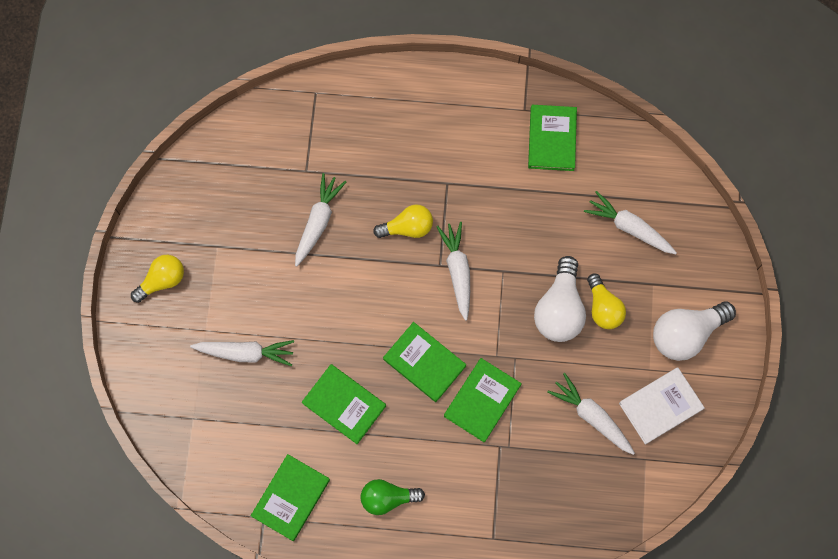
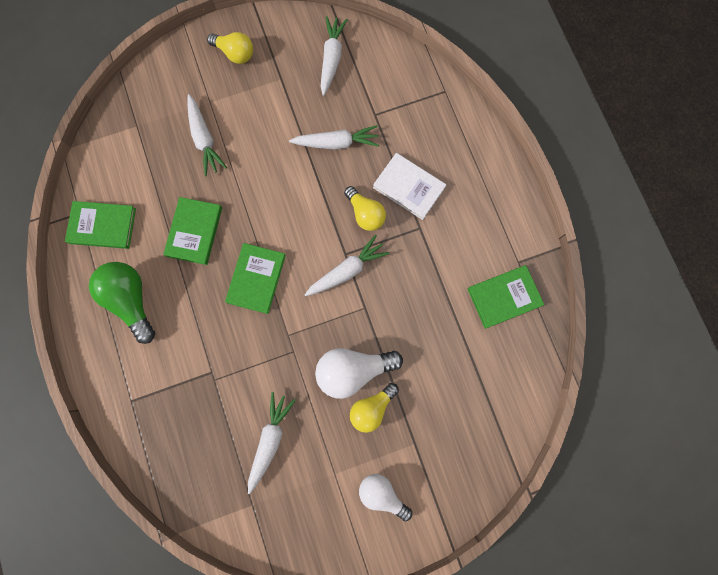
camera: 65 degrees right, 5 degrees up
(388, 498) = (131, 300): green light bulb -> green light bulb, size x1.51
(482, 400) = (244, 340): green book -> none
(629, 227) = (456, 400): white carrot -> white carrot (331, 59)
(660, 406) = (305, 498): white book -> white book (409, 187)
(685, 334) = (382, 494): white light bulb -> white light bulb, size x0.66

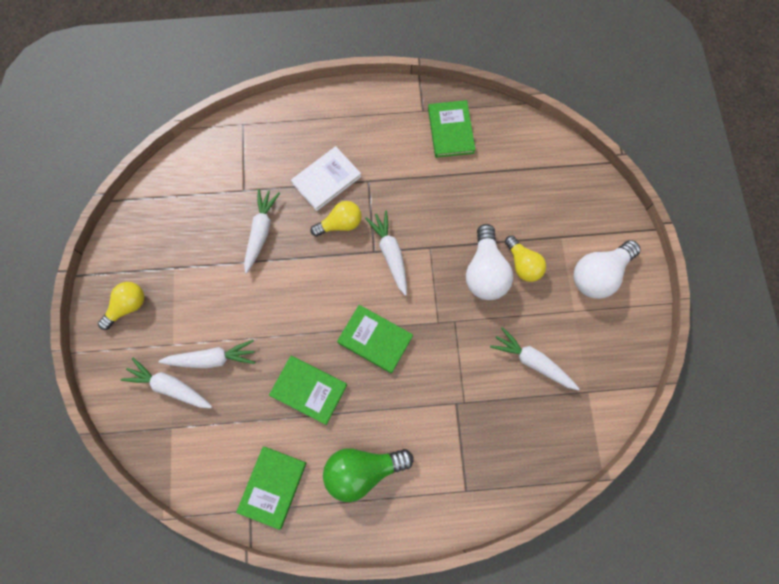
camera: 75 degrees left, 5 degrees down
(331, 59) = (171, 214): white carrot -> white carrot (170, 386)
(382, 494) = (598, 275): white light bulb -> white light bulb, size x1.51

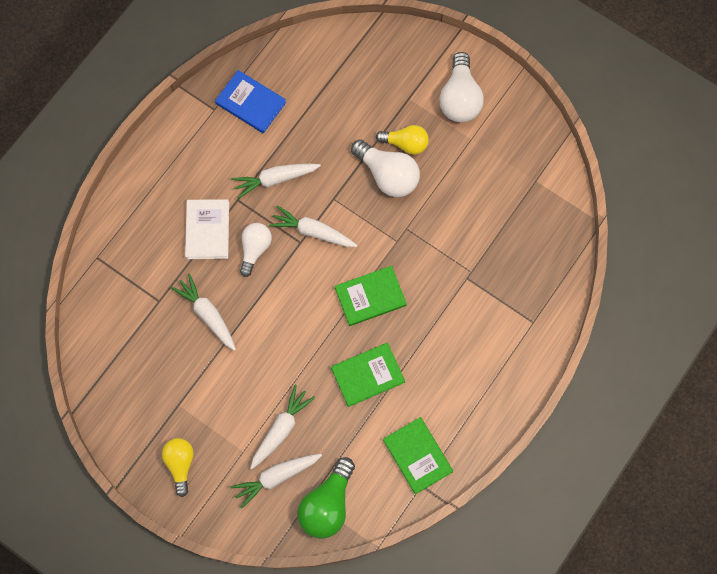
camera: 50 degrees left, 0 degrees up
(340, 224) = (255, 249): yellow light bulb -> white light bulb
(362, 470) = (459, 382): green light bulb -> green light bulb (327, 504)
(450, 130) = (251, 103): green book -> blue book
(532, 361) = (482, 199): white carrot -> white carrot (275, 179)

